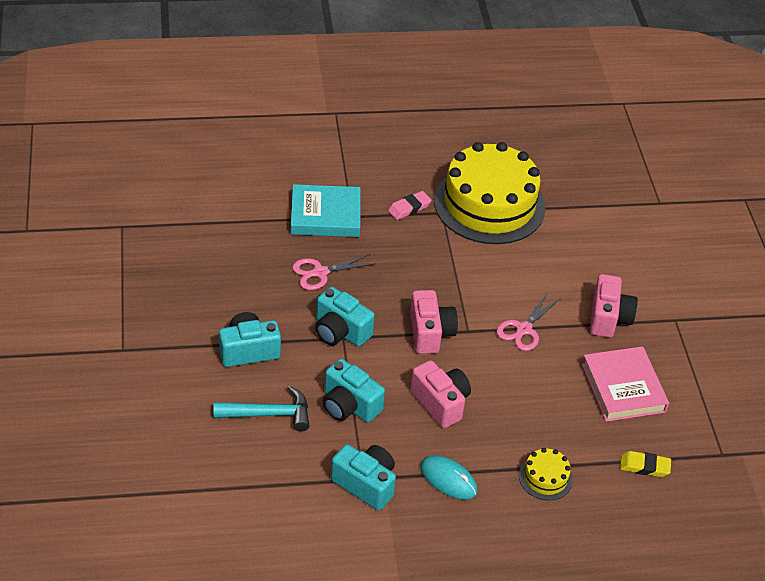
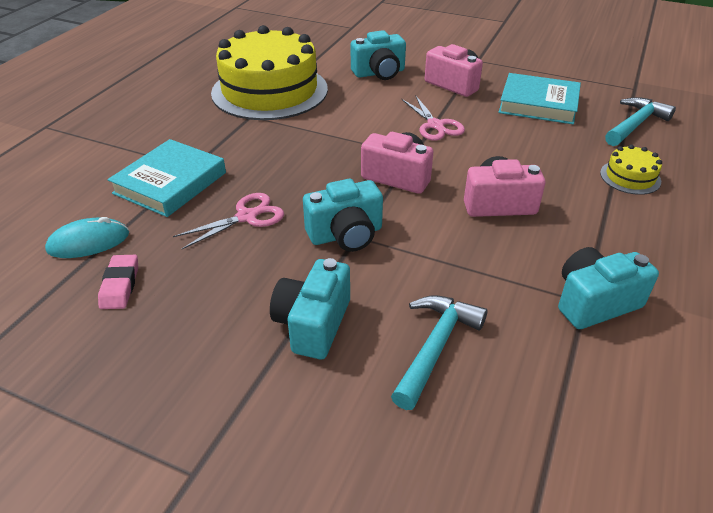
camera: 55 degrees left, 5 degrees down
(320, 272) = (246, 217): pink scissors -> pink scissors turned 135 degrees counterclockwise
(349, 405) = (463, 270): turquoise camera -> turquoise camera (379, 73)
(409, 208) = (224, 131): pink eraser -> pink eraser (120, 285)
(448, 479) = (610, 237): turquoise mouse -> turquoise mouse (88, 242)
(623, 388) = (538, 104): pink book -> turquoise book
(644, 466) = (635, 124): yellow eraser -> turquoise hammer

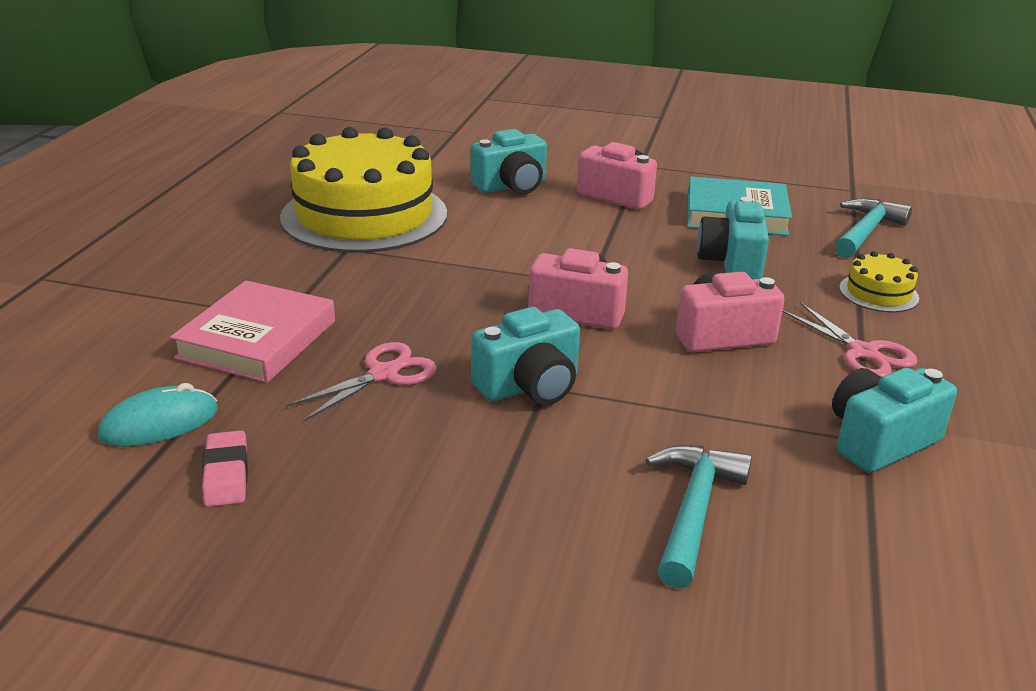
camera: 10 degrees left, 10 degrees down
(170, 183) = (257, 339): turquoise book -> pink book
(313, 324) = (520, 498): turquoise camera -> turquoise camera (731, 262)
(435, 125) = (608, 246): pink scissors -> pink scissors (863, 352)

